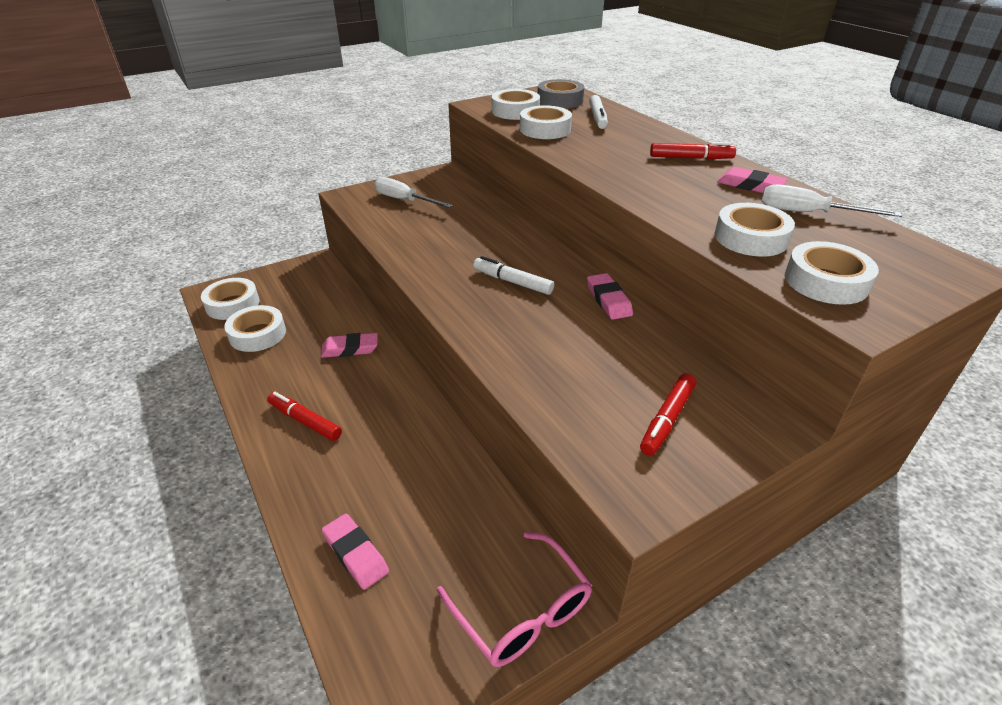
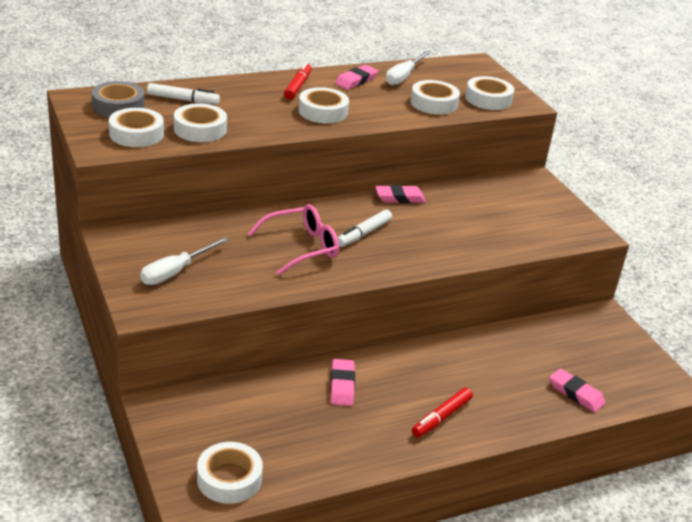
camera: 85 degrees left, 5 degrees down
(257, 334) = (299, 454): white tape -> white tape (323, 112)
(355, 554) = (576, 394): pink eraser -> pink eraser turned 75 degrees clockwise
(521, 610) = (610, 329): pink glasses -> pink glasses (301, 247)
(667, 419) = (530, 208): red marker -> none

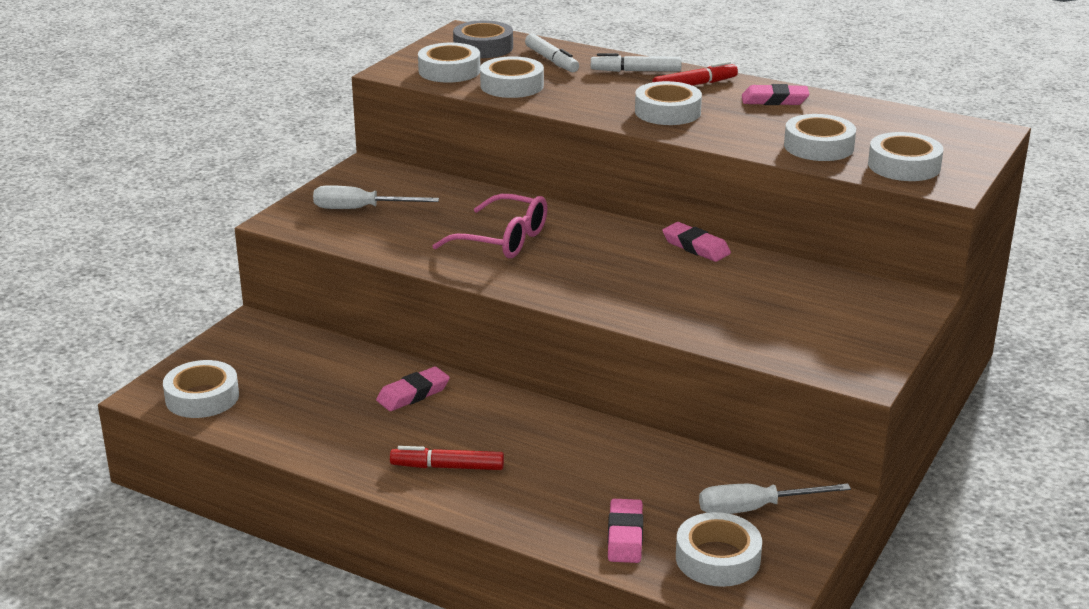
camera: 55 degrees right, 5 degrees down
(363, 233) = (587, 256): white marker -> white marker (635, 71)
(403, 77) = (844, 114): white screwdriver -> white screwdriver (755, 508)
(624, 376) = (717, 558): none -> white tape

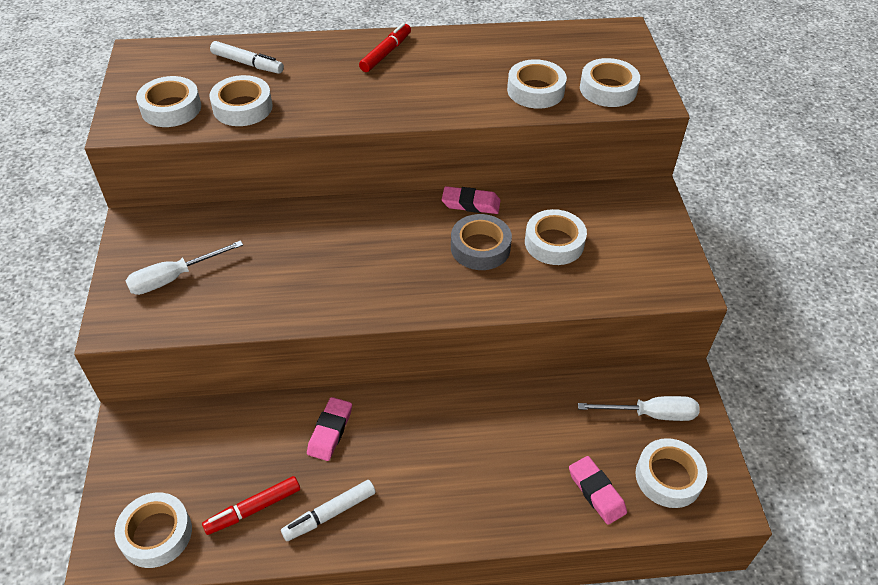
camera: 35 degrees left, 20 degrees up
(447, 467) = (420, 496): red marker -> red marker (253, 509)
(483, 47) = (174, 67): grey tape -> grey tape (480, 248)
(502, 240) = (324, 261): pink glasses -> none
(635, 71) = (326, 53): white marker -> white marker (329, 514)
(667, 112) = (395, 93): white tape -> white tape (554, 243)
(755, 508) = (650, 414): white screwdriver -> white screwdriver turned 135 degrees counterclockwise
(774, 100) = (458, 49): pink eraser -> none

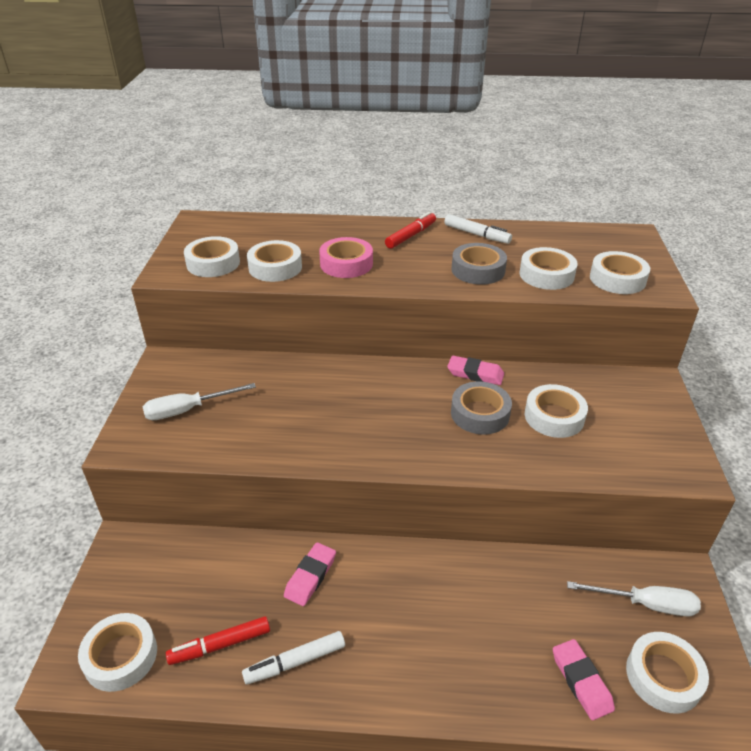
camera: 10 degrees right, 10 degrees down
(247, 63) = (287, 235): white marker -> white marker (476, 235)
(321, 96) = (346, 264): none -> pink tape
(463, 91) = (478, 270): none -> grey tape

